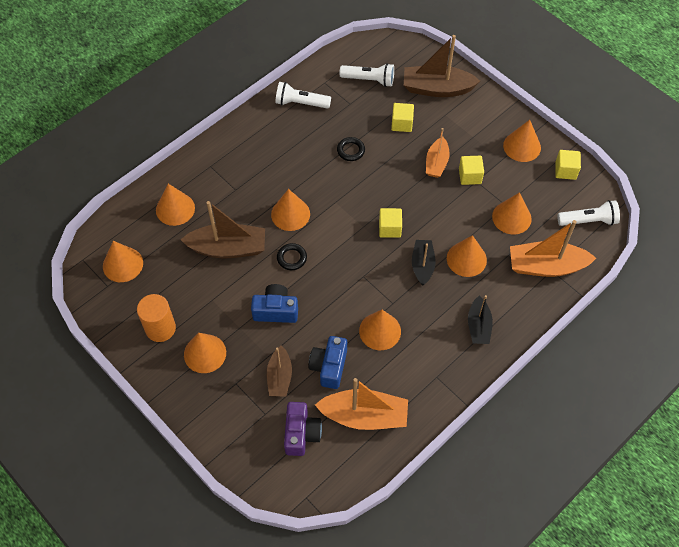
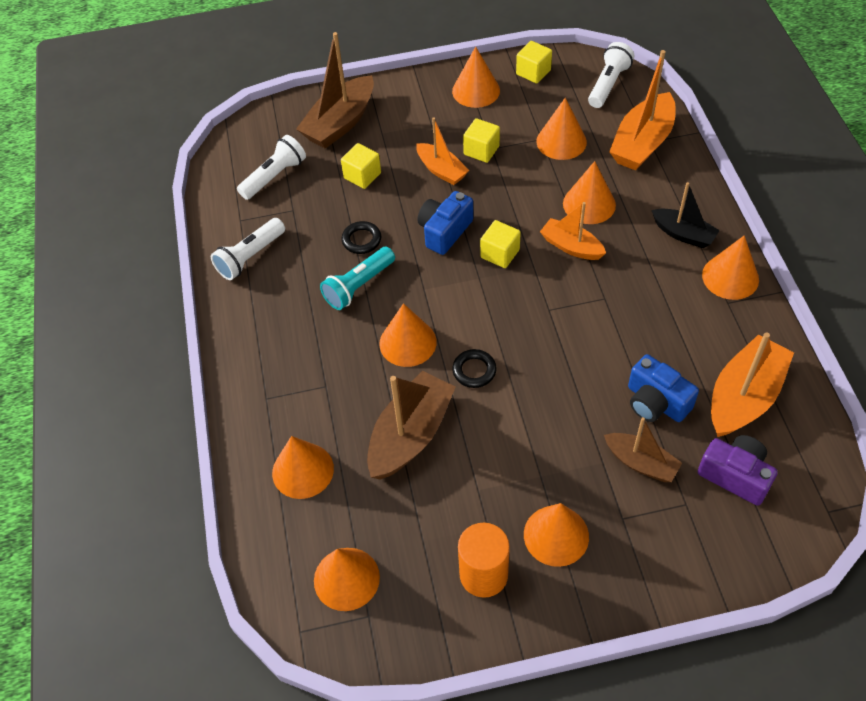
camera: 55 degrees left, 5 degrees down
(276, 310) = (540, 423): blue camera -> blue camera (444, 231)
(315, 168) = (358, 286): none -> turquoise flashlight
(380, 331) = (635, 328): orange cone -> orange cone (730, 277)
(422, 265) = (571, 246): black boat -> orange boat

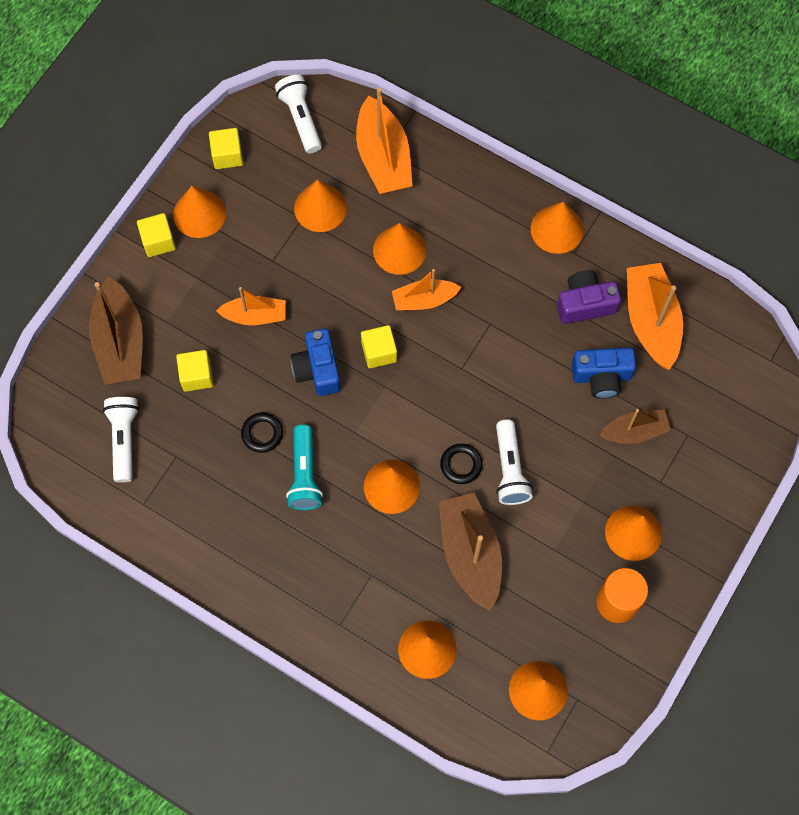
camera: 50 degrees left, 15 degrees up
(250, 257) = (191, 527): white flashlight -> white flashlight (510, 469)
(481, 150) = (266, 269): yellow cube -> yellow cube (158, 241)
(683, 234) = (491, 219): black boat -> none
(735, 475) = (697, 386): purple camera -> purple camera (585, 304)

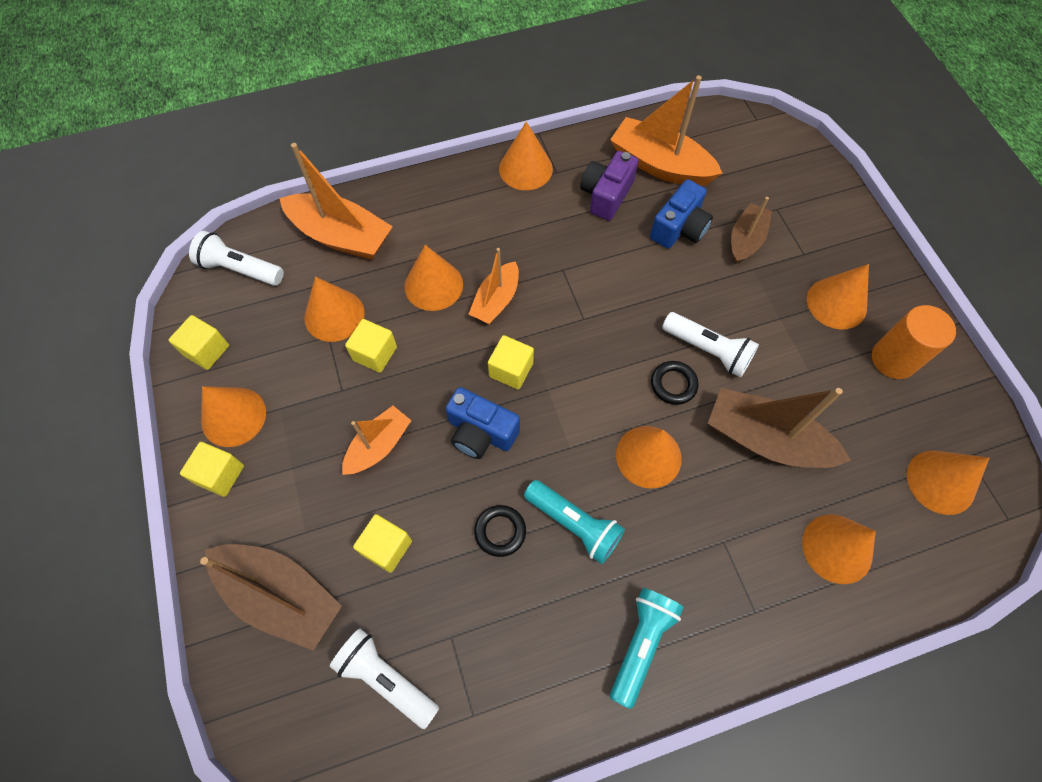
camera: 50 degrees left, 5 degrees down
(262, 569) = (641, 643): none -> turquoise flashlight
(315, 258) = (375, 353): none -> yellow cube

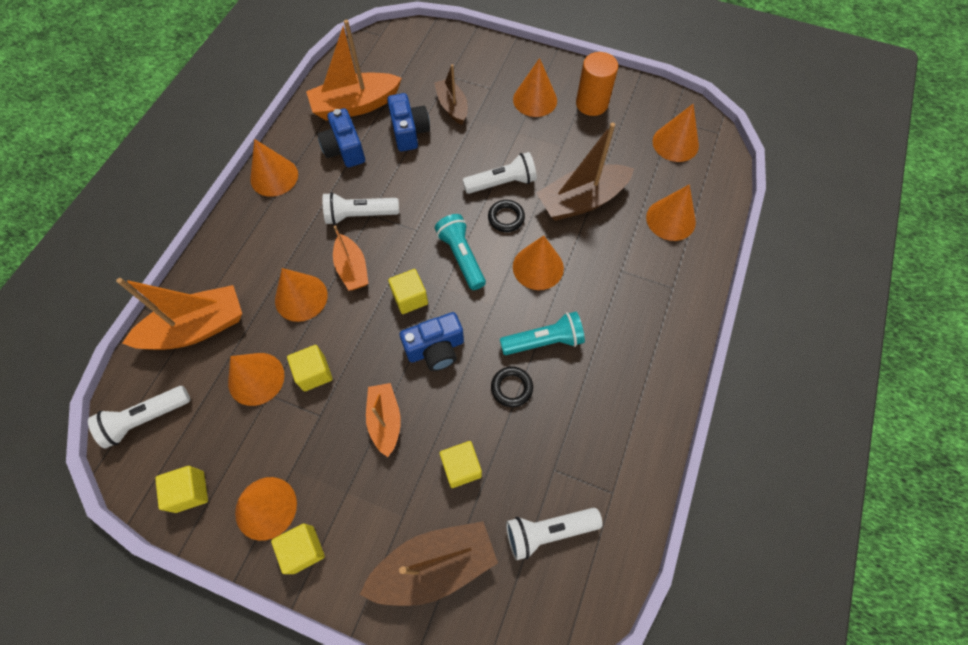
camera: 50 degrees left, 0 degrees up
(553, 262) = (359, 215): none -> white flashlight
(606, 195) = (344, 149): purple camera -> blue camera
(641, 643) = (644, 361): turquoise flashlight -> turquoise flashlight (461, 257)

